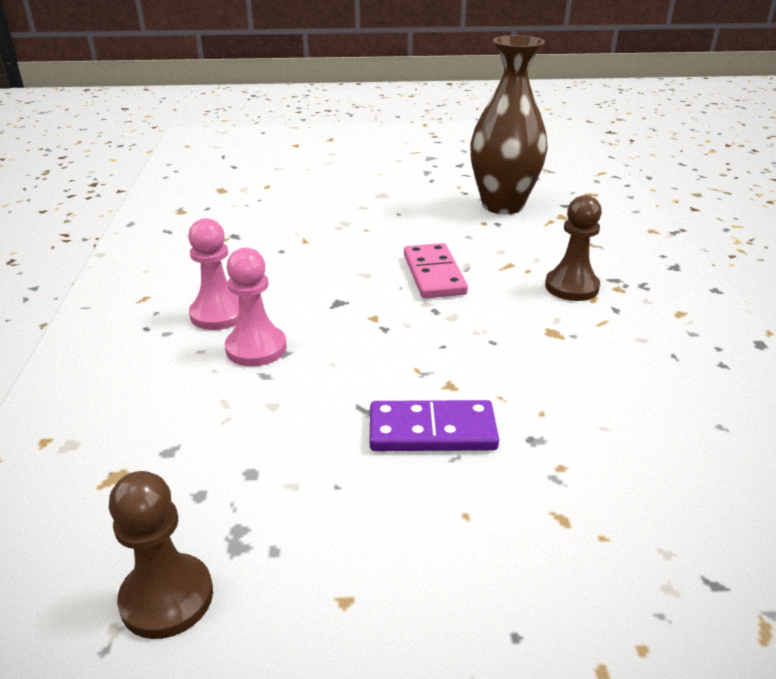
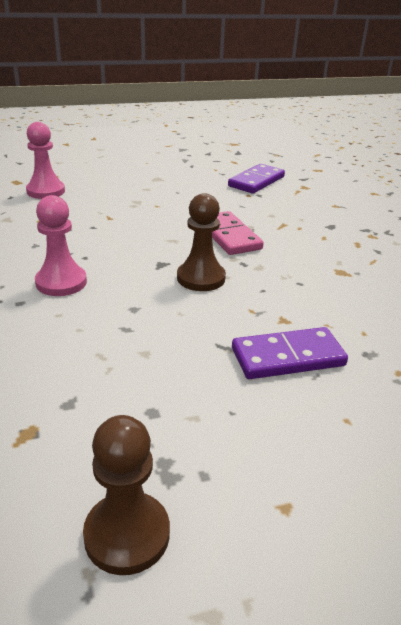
camera: 15 degrees left, 0 degrees up
(256, 348) = (108, 307): pink pawn -> pink pawn (46, 191)
(502, 205) = (256, 181): brown vase -> purple domino
(571, 287) = (338, 237): brown pawn -> brown pawn (201, 278)

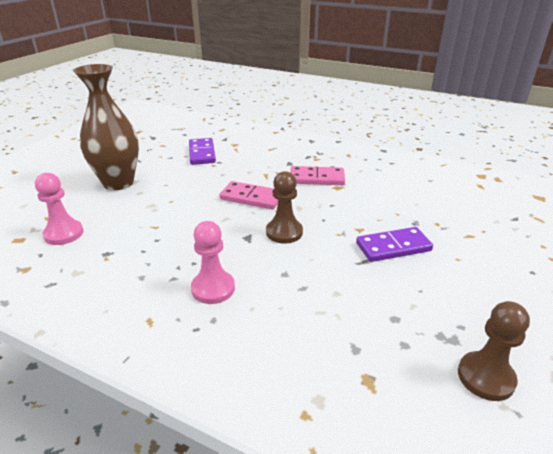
camera: 45 degrees left, 0 degrees up
(144, 175) = (118, 183): none -> brown vase
(287, 357) = (393, 247): purple domino -> purple domino turned 45 degrees clockwise
(333, 252) = (317, 178): none -> pink domino

